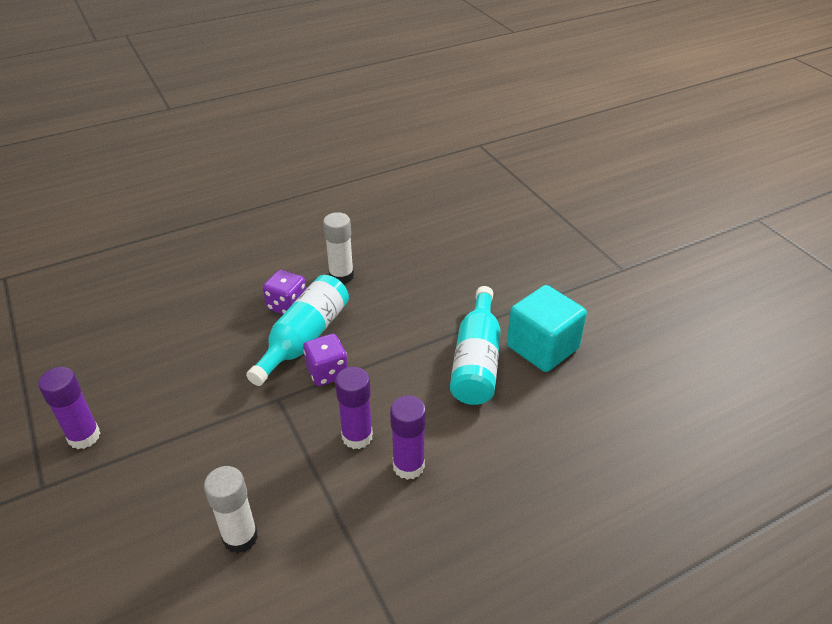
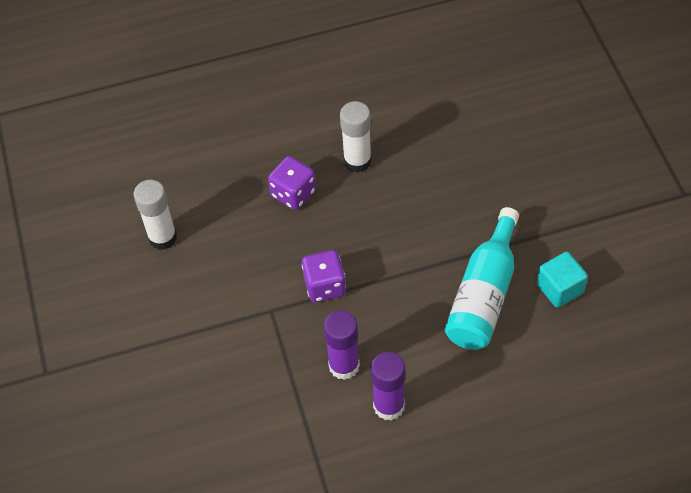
camera: 15 degrees right, 15 degrees up
(84, 436) = (83, 324): purple glue stick -> none
(240, 537) = (222, 452): white glue stick -> white glue stick (162, 237)
(304, 338) = (306, 240): turquoise bottle -> none
(542, 347) = (560, 288): turquoise cube -> turquoise cube, size x0.60

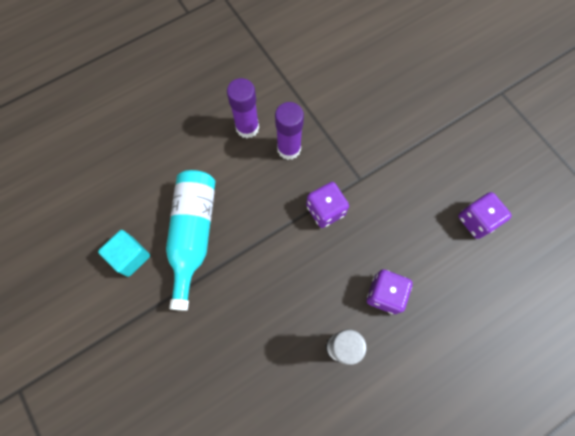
camera: 160 degrees right, 15 degrees up
(162, 237) = (476, 220): white glue stick -> purple dice

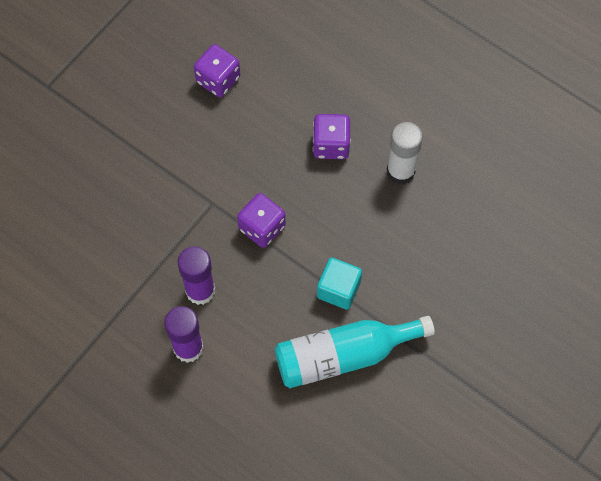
camera: 110 degrees left, 5 degrees down
(130, 256) = (395, 413): turquoise cube -> turquoise cube (338, 289)

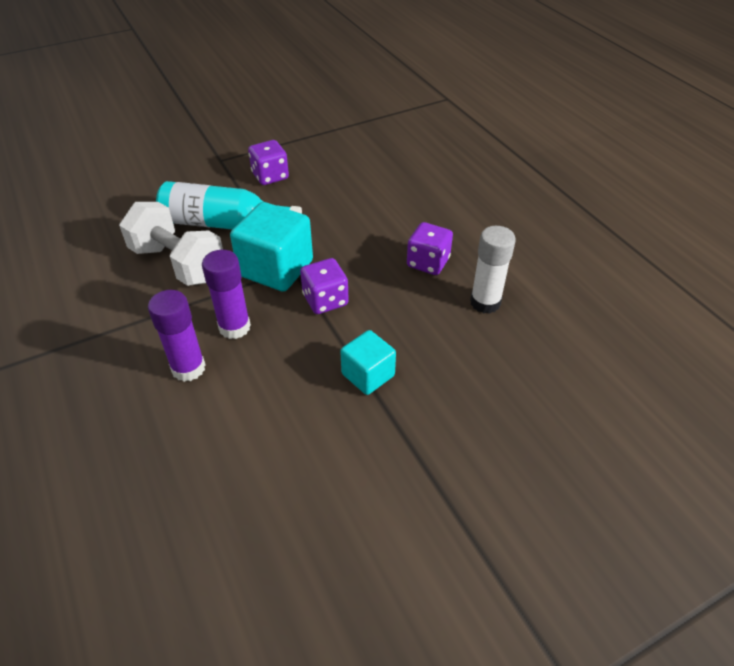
camera: 25 degrees right, 20 degrees down
(101, 243) = (178, 263): none -> white dumbbell
(196, 210) = (276, 268): none -> turquoise cube
(218, 80) = (356, 193): purple dice -> purple dice (270, 176)
(343, 355) = (337, 436): turquoise bottle -> turquoise bottle (223, 223)

